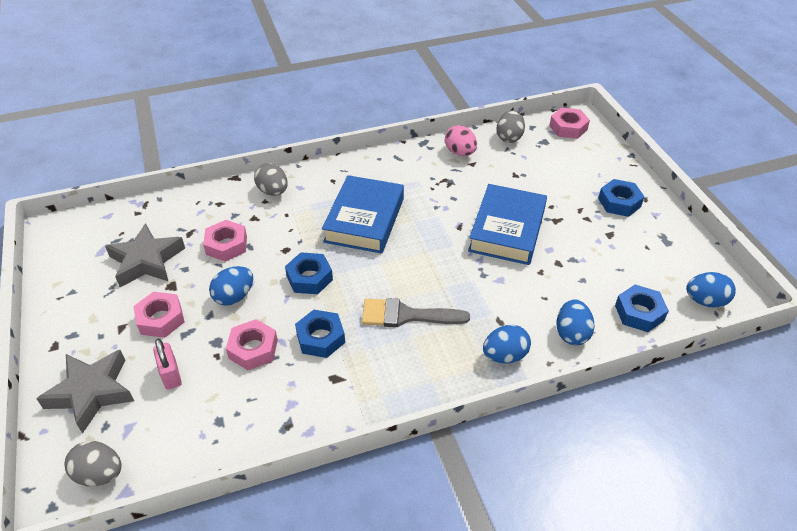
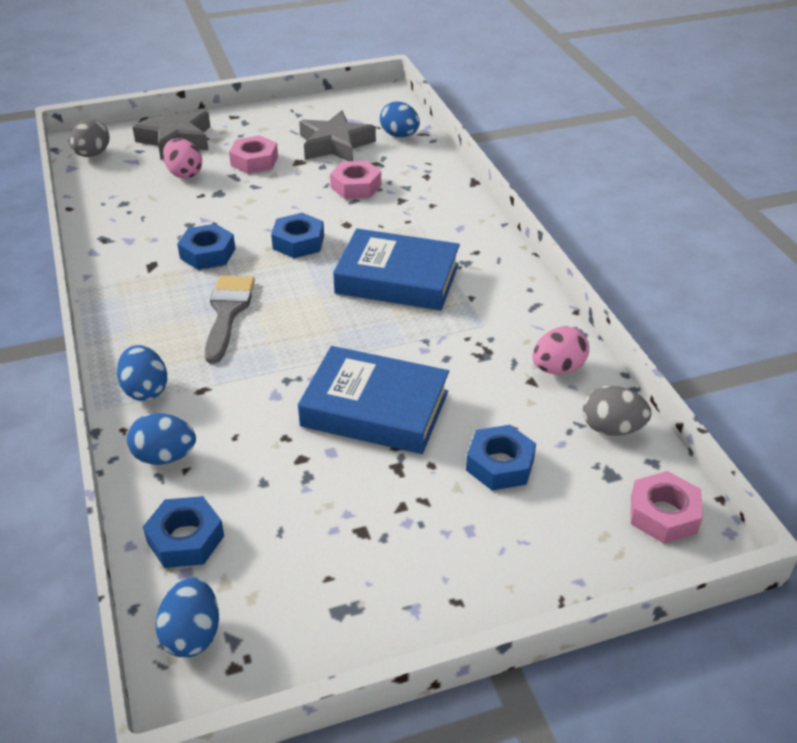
camera: 90 degrees right, 5 degrees down
(171, 375) = (184, 174): pink padlock -> pink egg
(234, 297) = (277, 197): blue egg -> blue egg (399, 135)
(253, 349) = (203, 214): pink nut -> none
(273, 191) = (450, 209): grey egg -> none
(619, 202) = (444, 558): blue nut -> blue nut (500, 464)

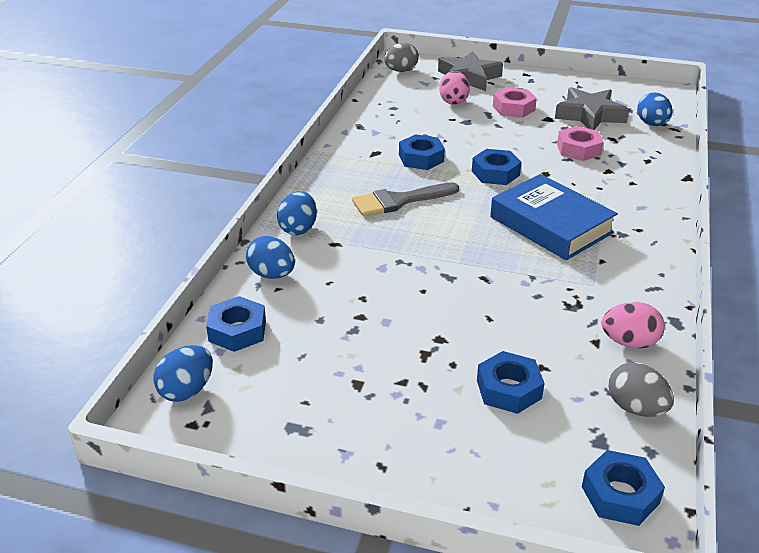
camera: 35 degrees right, 5 degrees down
(227, 312) = (399, 201): grey brush -> grey brush turned 150 degrees counterclockwise
(375, 409) = (446, 307): blue book -> none
(663, 514) = (620, 494): pink nut -> blue nut

